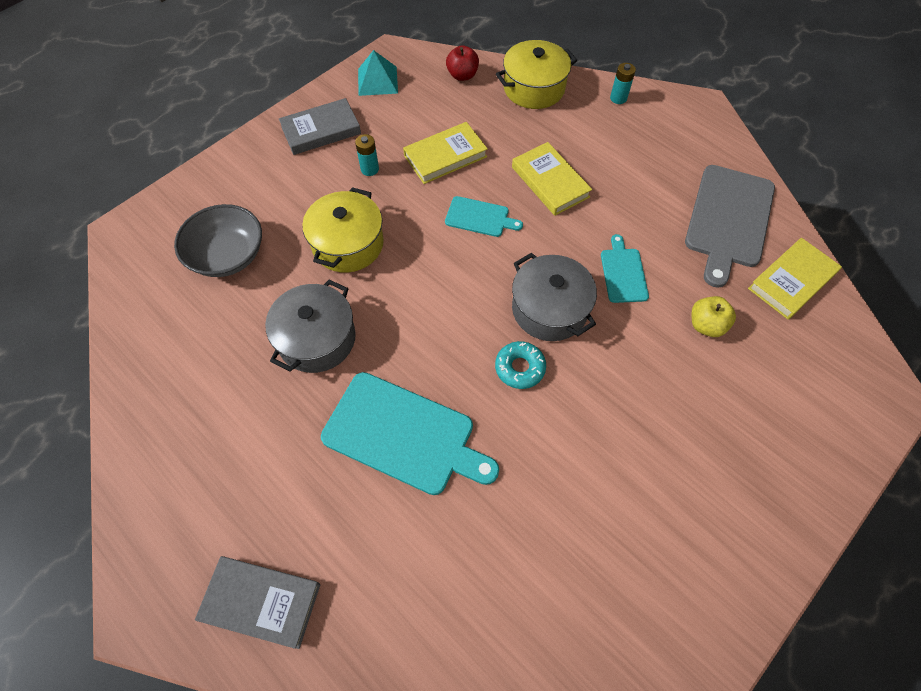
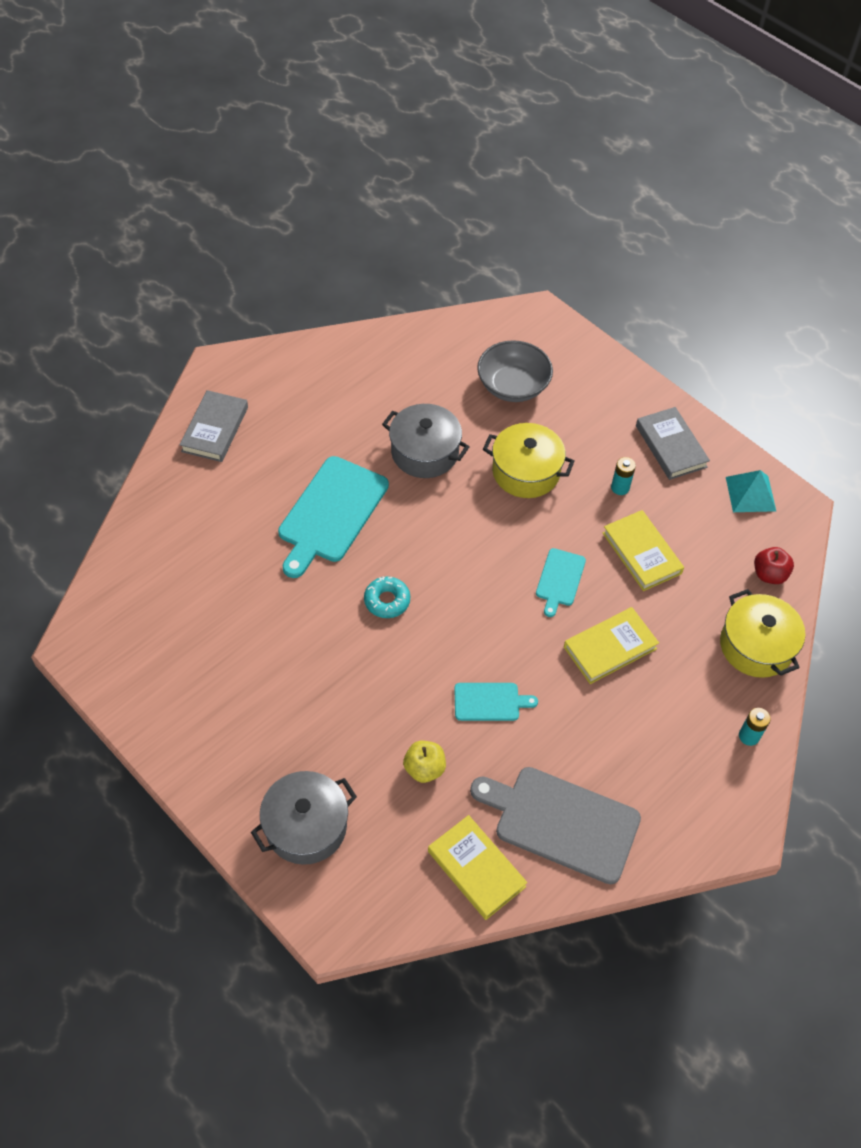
camera: 90 degrees right, 5 degrees down
(549, 309) = (448, 631): grey pot -> grey pot (306, 826)

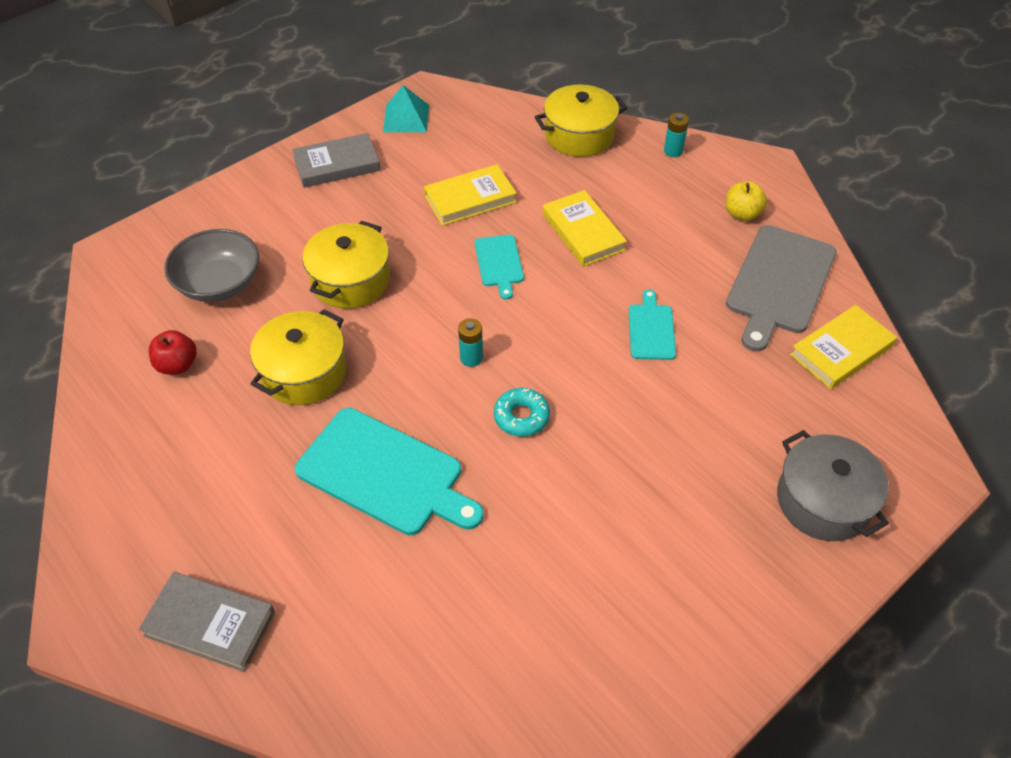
camera: 85 degrees left, 5 degrees down
(424, 768) = (736, 389): yellow apple -> yellow apple (742, 214)
(425, 452) = (304, 372): grey pot -> yellow pot
(559, 579) = (499, 263): turquoise cutting board -> turquoise cutting board turned 60 degrees clockwise
(620, 487) = (385, 207): turquoise battery -> turquoise battery (471, 358)
(769, 574) = (501, 118): red apple -> red apple (177, 365)

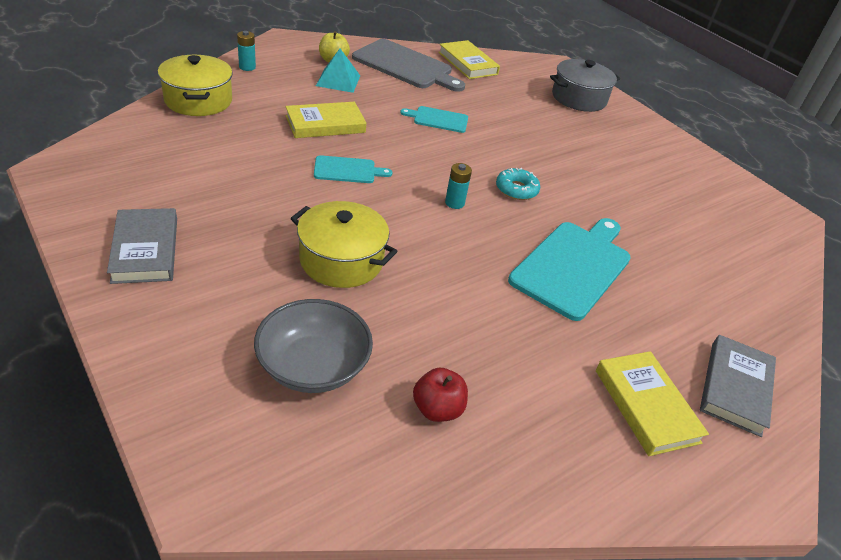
camera: 90 degrees left, 10 degrees down
(304, 372) = (459, 305): yellow pot -> none
(406, 118) = (94, 189): turquoise pyramid -> turquoise pyramid (338, 80)
(470, 199) = (254, 171): yellow book -> yellow book (646, 405)

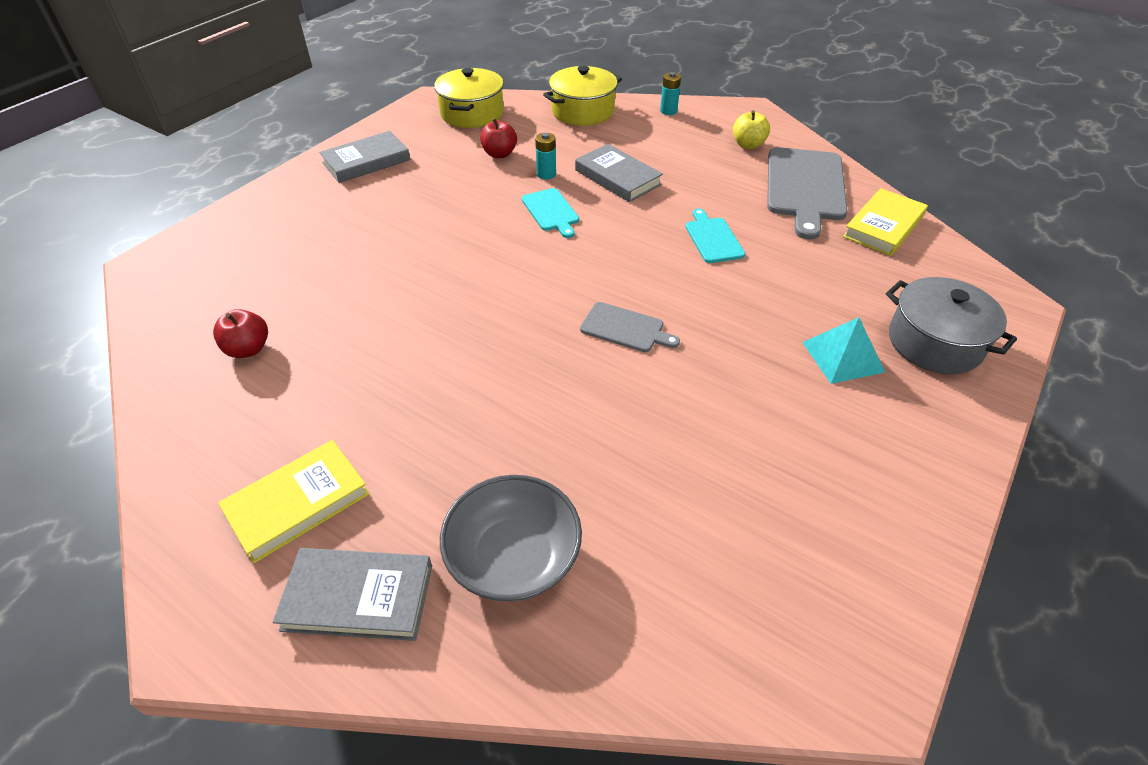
camera: 75 degrees right, 5 degrees up
(225, 165) = (499, 154): none -> red apple
(313, 366) = (275, 271): grey bowl -> grey bowl (514, 557)
(325, 124) = (617, 177): yellow book -> grey book
(338, 80) = (711, 159): turquoise pyramid -> turquoise pyramid (843, 357)
(341, 260) = (411, 247): yellow pot -> yellow pot (472, 113)
(454, 203) = (555, 289): turquoise battery -> turquoise battery (546, 174)
(516, 189) = (625, 328): turquoise donut -> grey cutting board
(573, 266) = (507, 404): turquoise cutting board -> none

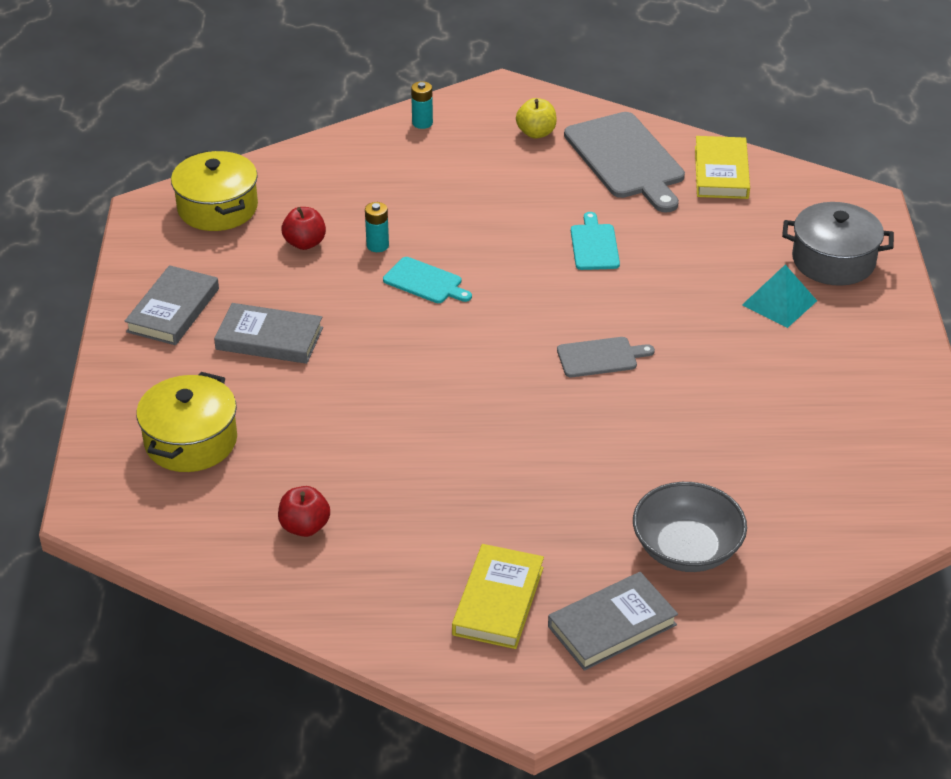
camera: 35 degrees left, 5 degrees down
(583, 111) = (334, 158): yellow pot -> yellow pot (191, 441)
(617, 177) = (449, 220): grey book -> grey book (269, 338)
(713, 238) = (594, 245): turquoise cutting board -> turquoise cutting board turned 45 degrees clockwise

